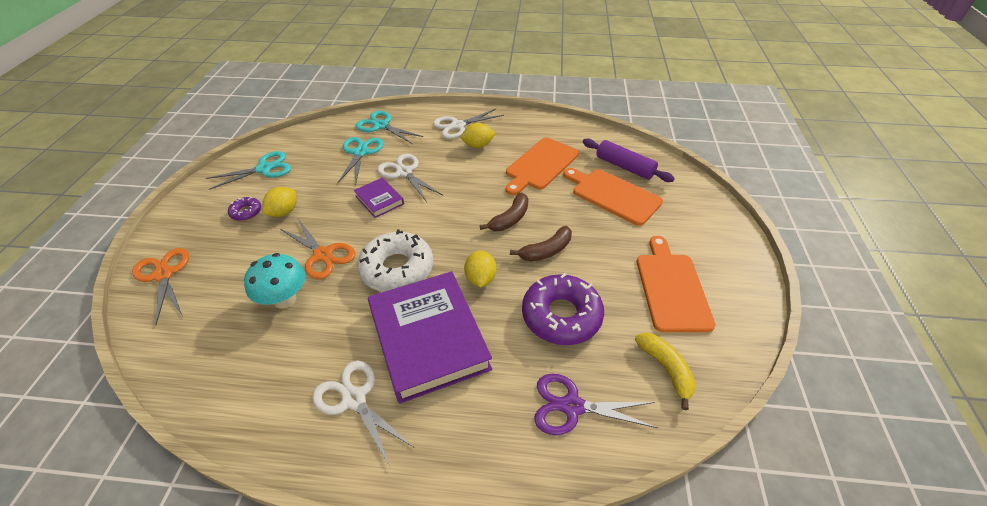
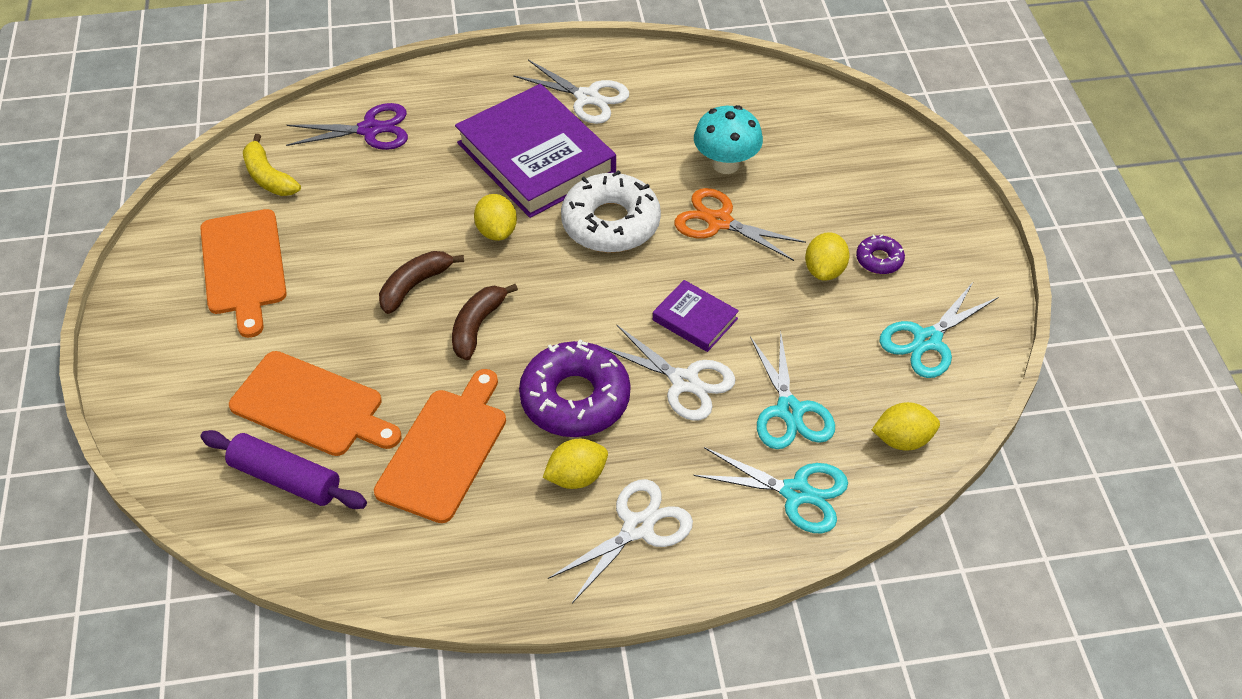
camera: 165 degrees right, 5 degrees up
(163, 275) = (897, 162): orange scissors -> none
(318, 135) = (902, 439): none -> yellow lemon
(561, 316) = (387, 208): purple donut -> purple donut (575, 398)

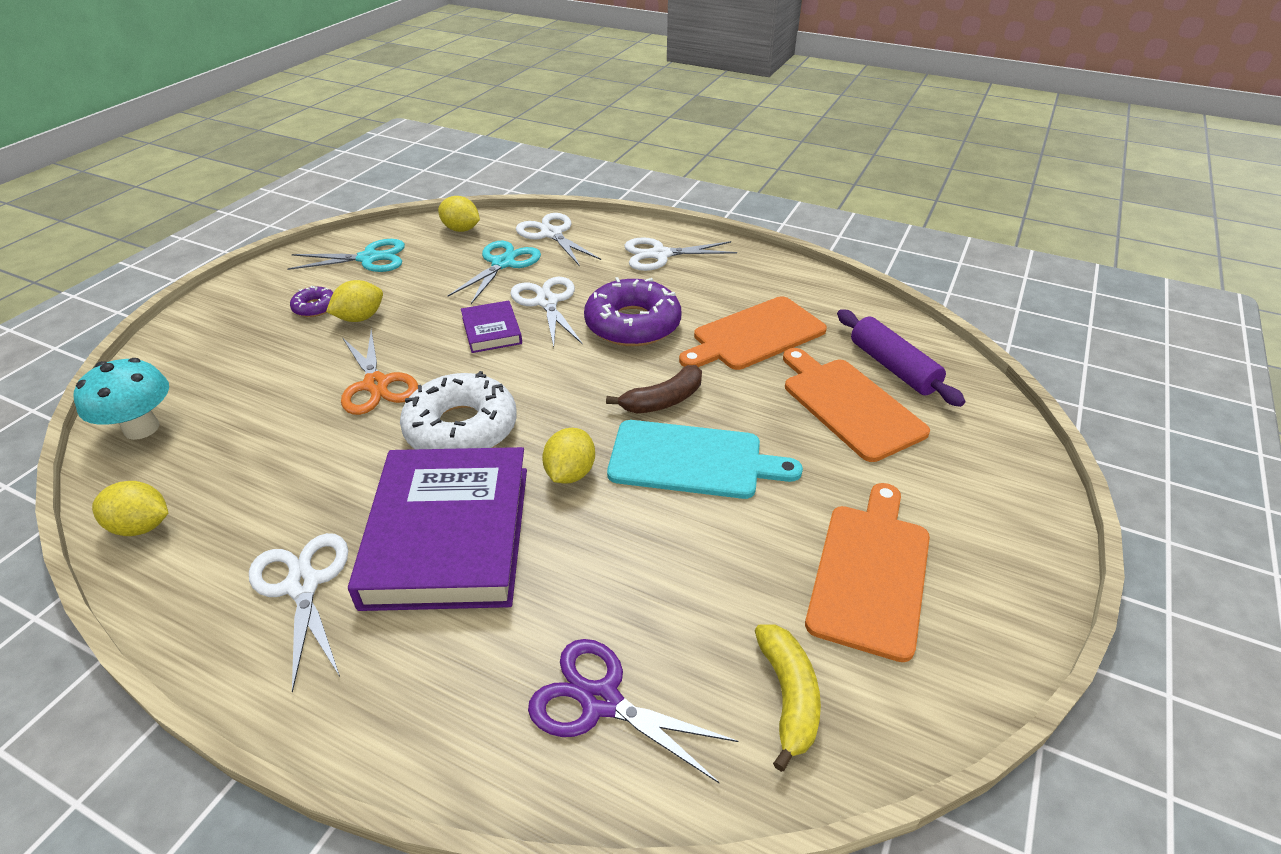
camera: 145 degrees left, 10 degrees down
(415, 285) = (692, 460): brown banana -> turquoise cutting board
(576, 477) = (674, 288): yellow lemon -> yellow lemon (142, 526)
(726, 164) = (295, 428): turquoise mushroom -> turquoise mushroom (141, 428)
(796, 493) = (551, 234): turquoise scissors -> white scissors

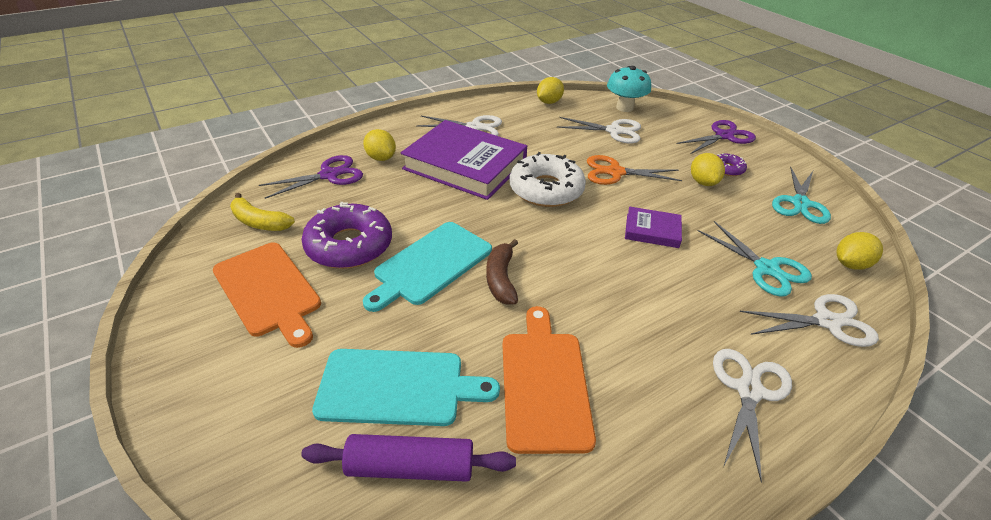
camera: 120 degrees right, 0 degrees up
(217, 322) = (724, 136): none -> purple scissors
(547, 302) = (682, 271): white scissors -> white scissors (614, 131)
(570, 473) = (469, 213): yellow lemon -> yellow lemon (381, 158)
(632, 324) = (616, 307): purple donut -> purple donut (349, 245)
(849, 405) = (397, 387): orange cutting board -> turquoise cutting board

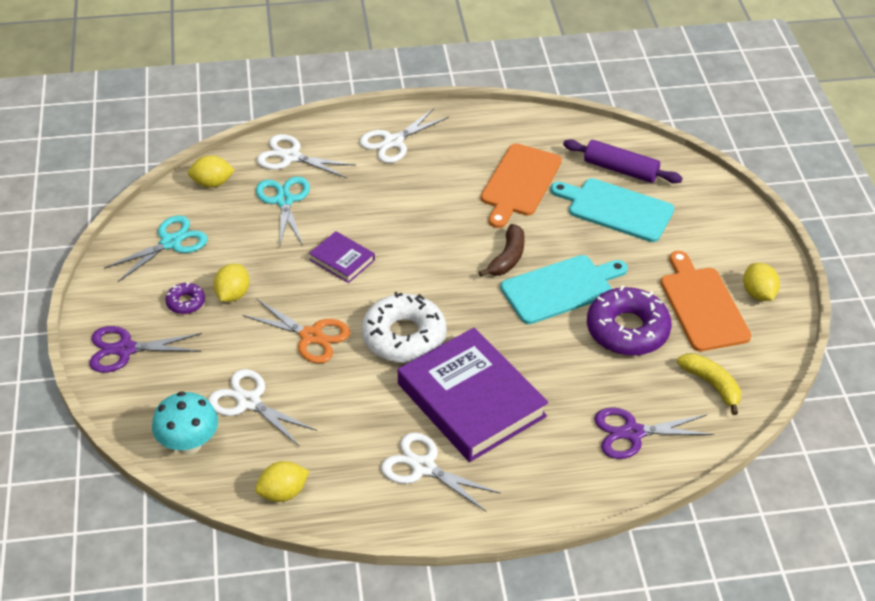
camera: 155 degrees left, 5 degrees up
(381, 158) = (565, 444): yellow lemon -> yellow lemon (758, 293)

